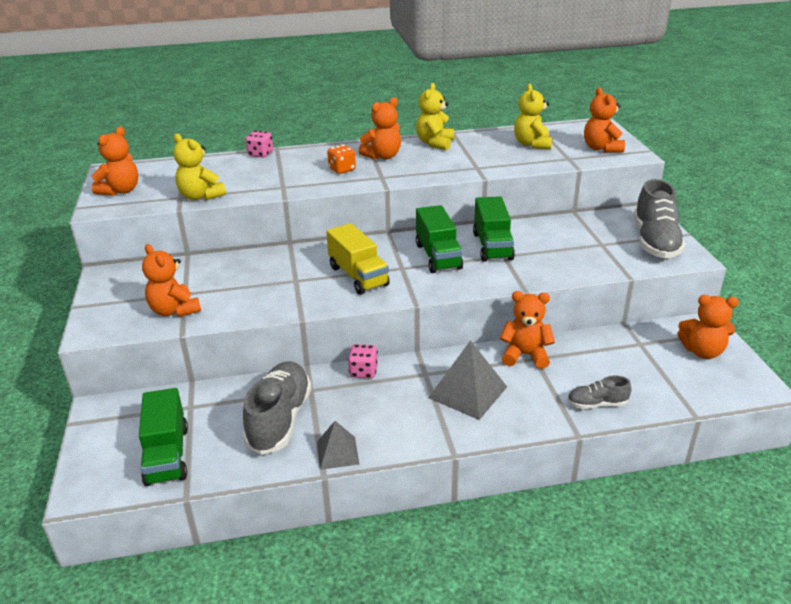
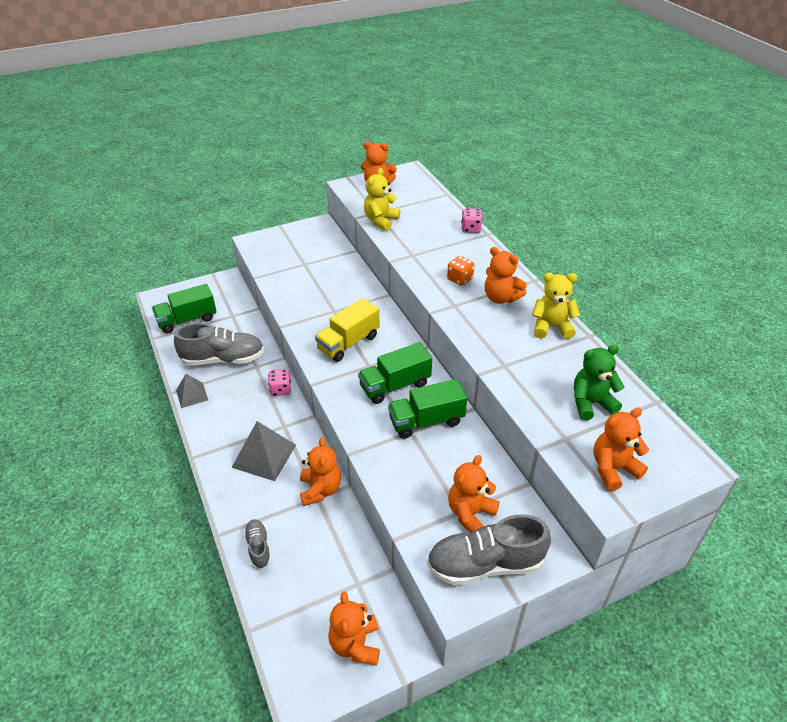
camera: 75 degrees right, 10 degrees up
(174, 310) = (282, 266): orange teddy bear -> orange teddy bear (470, 513)
(532, 144) = (591, 403): yellow teddy bear -> green teddy bear

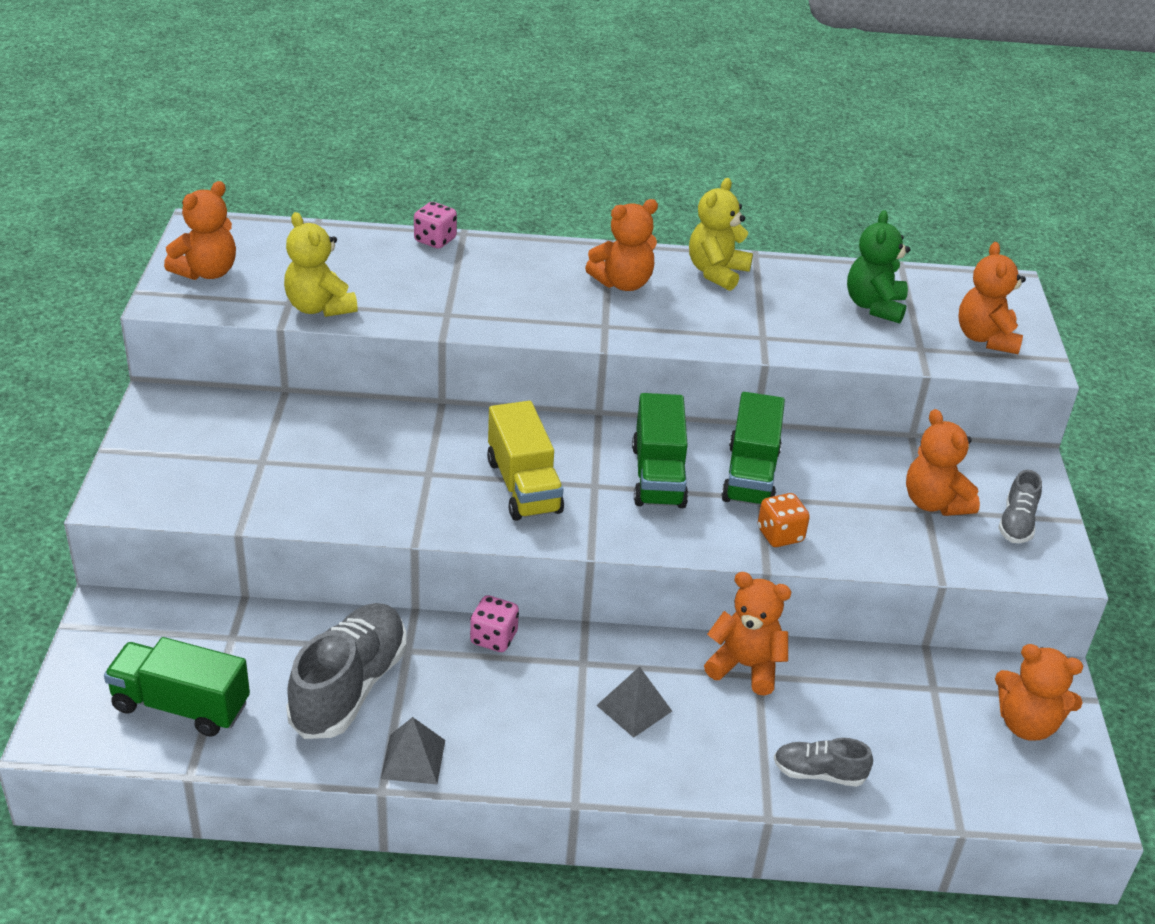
camera: 65 degrees left, 5 degrees down
(187, 320) = (181, 706): green truck -> green truck turned 105 degrees clockwise
(264, 456) = (634, 708): grey pyramid -> grey pyramid, size x0.61
(460, 279) = (549, 298): orange dice -> orange dice (780, 535)
(485, 564) = (1016, 523): grey shoe -> grey shoe, size x0.51

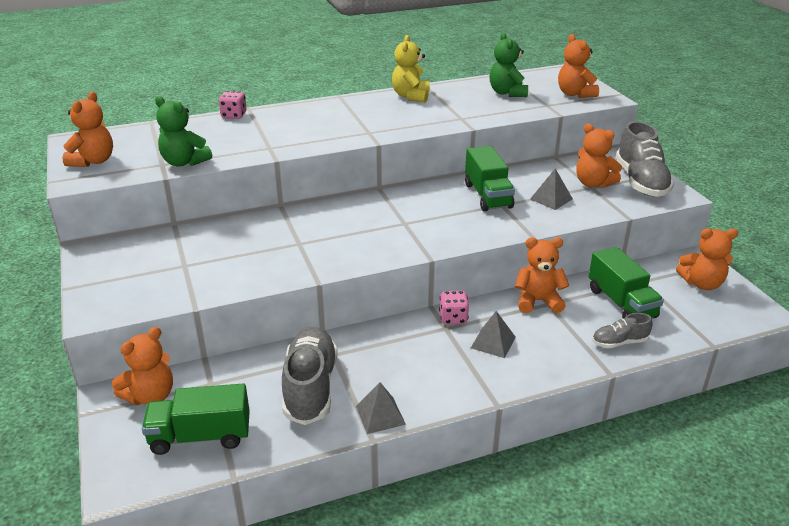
camera: 20 degrees left, 5 degrees down
(319, 307) = (184, 162): yellow teddy bear -> green teddy bear
(494, 638) = (383, 331): pink dice -> pink dice (453, 318)
(523, 486) = (363, 234): yellow truck -> none
(623, 283) = (363, 111): orange teddy bear -> orange teddy bear (150, 396)
(658, 476) = (437, 209): green truck -> green truck (621, 303)
(780, 535) = (527, 219): orange dice -> none
(845, 510) = (551, 199): none -> grey pyramid
(1016, 523) = (641, 181): grey shoe -> grey shoe, size x1.94

